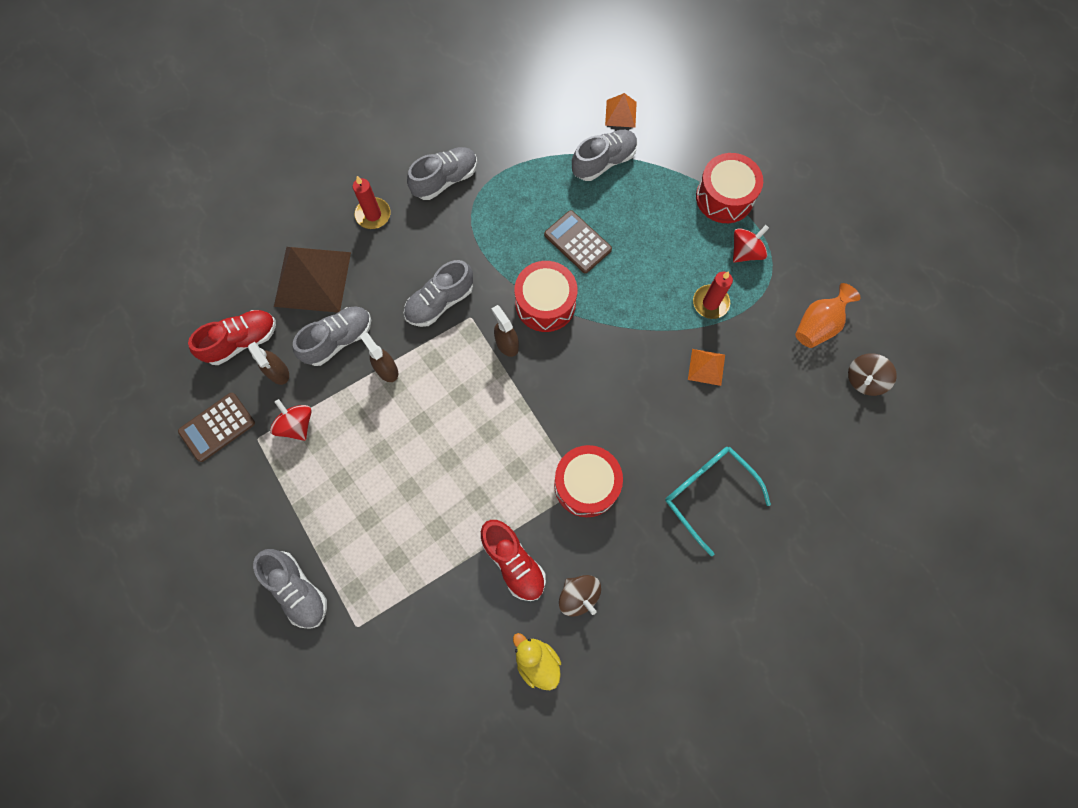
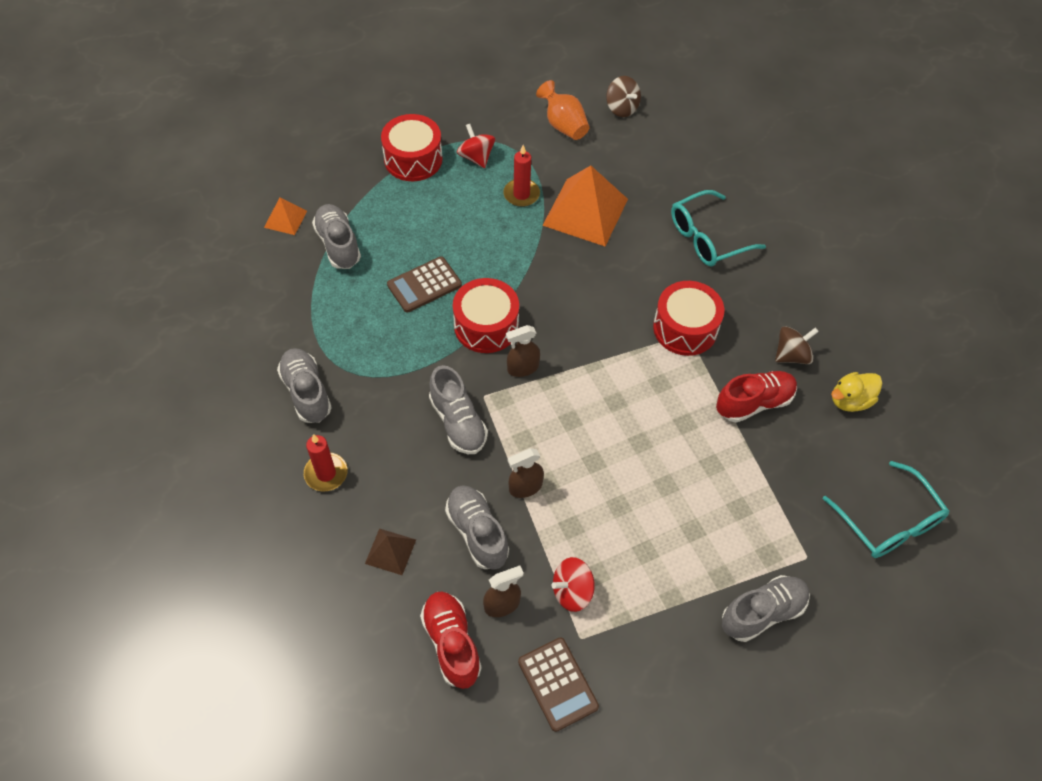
camera: 80 degrees left, 15 degrees down
(312, 279) = (390, 551): brown pyramid -> brown pyramid, size x0.49
(406, 706) = (888, 521): none -> turquoise glasses
(706, 367) = (585, 212): orange pyramid -> orange pyramid, size x2.05

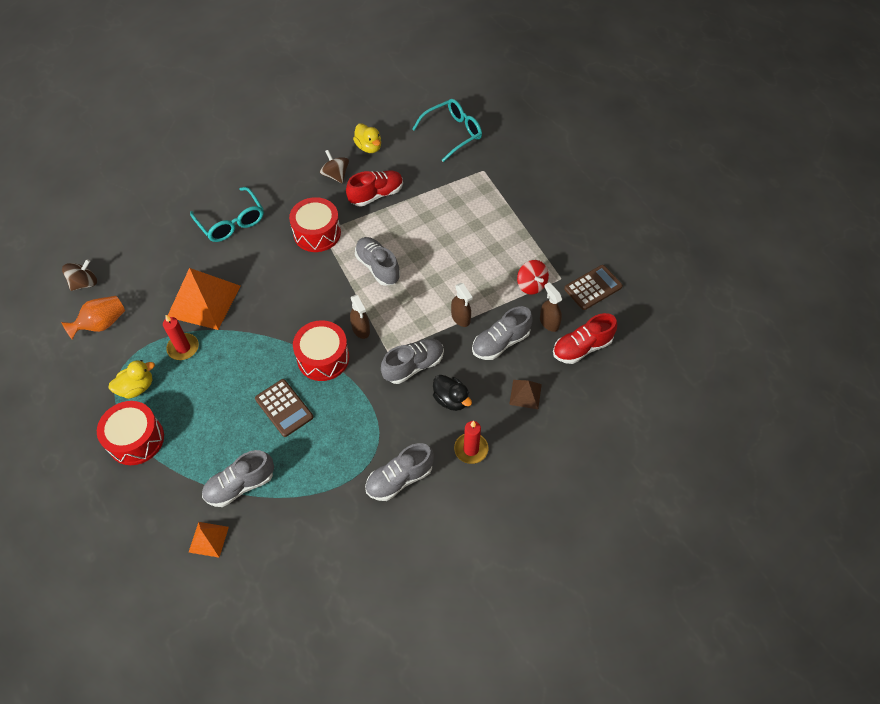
camera: 95 degrees left, 0 degrees up
(400, 459) = (451, 399): none -> black duck
(476, 157) = (137, 387): red spinning top -> yellow duck
(754, 403) = (376, 195): red shoe -> red shoe turned 90 degrees clockwise
(762, 613) = (523, 191): grey shoe -> grey shoe (378, 267)

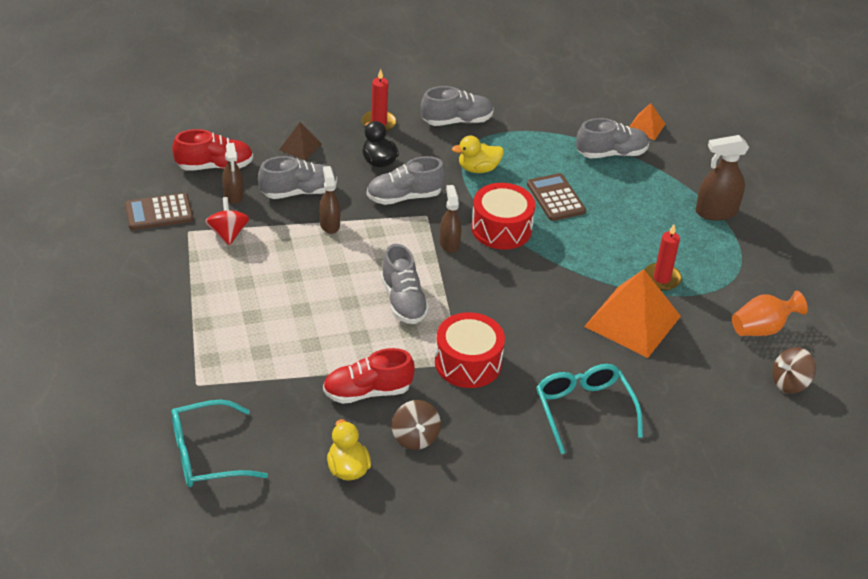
camera: 165 degrees left, 15 degrees down
(136, 439) = (716, 212): red drum -> brown spray bottle
(137, 387) = (716, 255): yellow duck -> yellow duck (478, 169)

